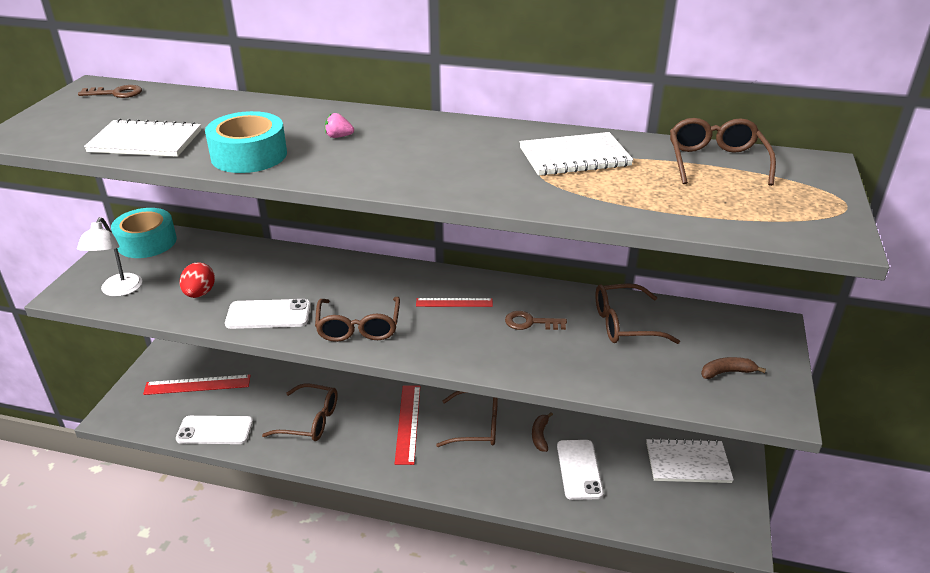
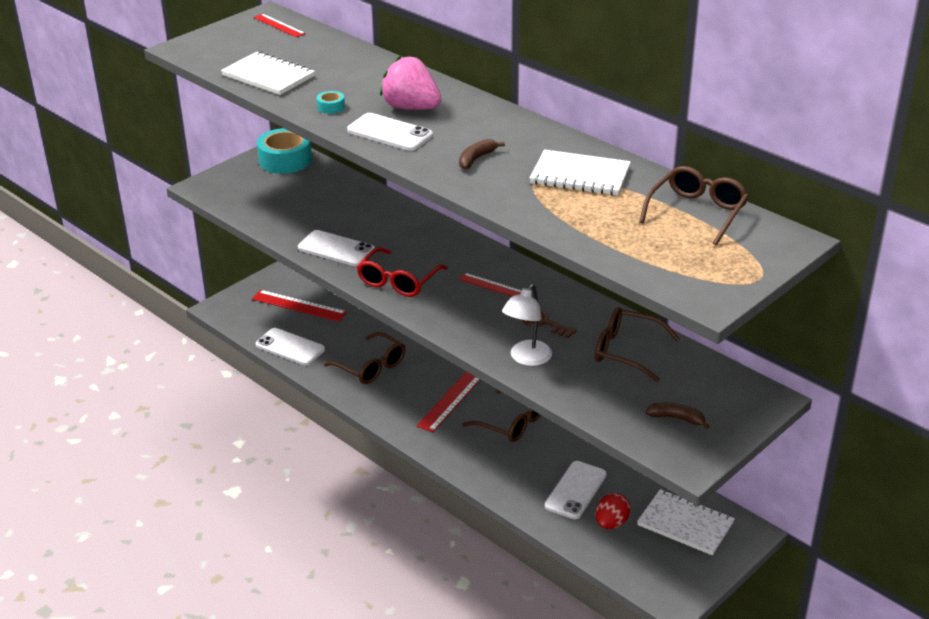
camera: 30 degrees right, 0 degrees up
(115, 93) = (279, 25): brown key -> red ruler
(119, 290) = (239, 195): white lamp -> white lamp (526, 358)
(200, 293) = (296, 216): red egg -> red egg (611, 523)
(249, 155) = (331, 107): turquoise tape -> turquoise tape, size x0.43
(338, 136) = (411, 108): pink strawberry -> pink strawberry, size x2.42
(340, 165) = (390, 133): none -> white phone
(358, 327) = (398, 281): brown glasses -> red glasses
(540, 435) = (564, 451): brown banana -> brown banana (476, 159)

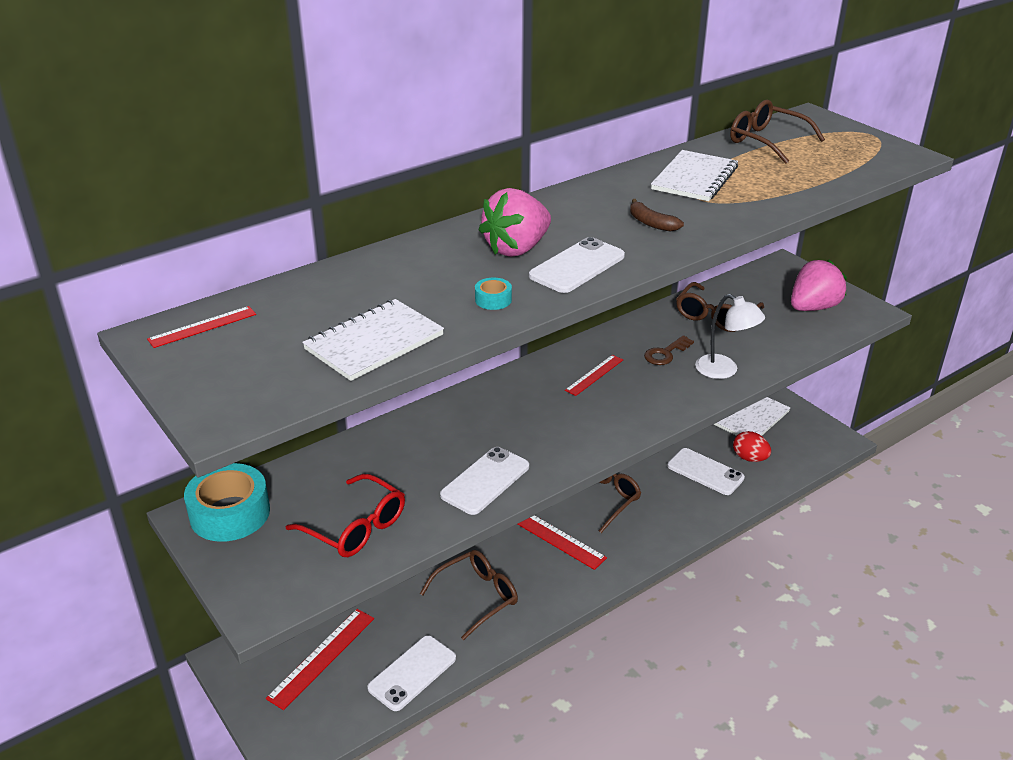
camera: 80 degrees left, 0 degrees up
(398, 281) = (570, 438): red glasses -> red glasses (356, 527)
(677, 418) = (813, 307): brown banana -> pink strawberry

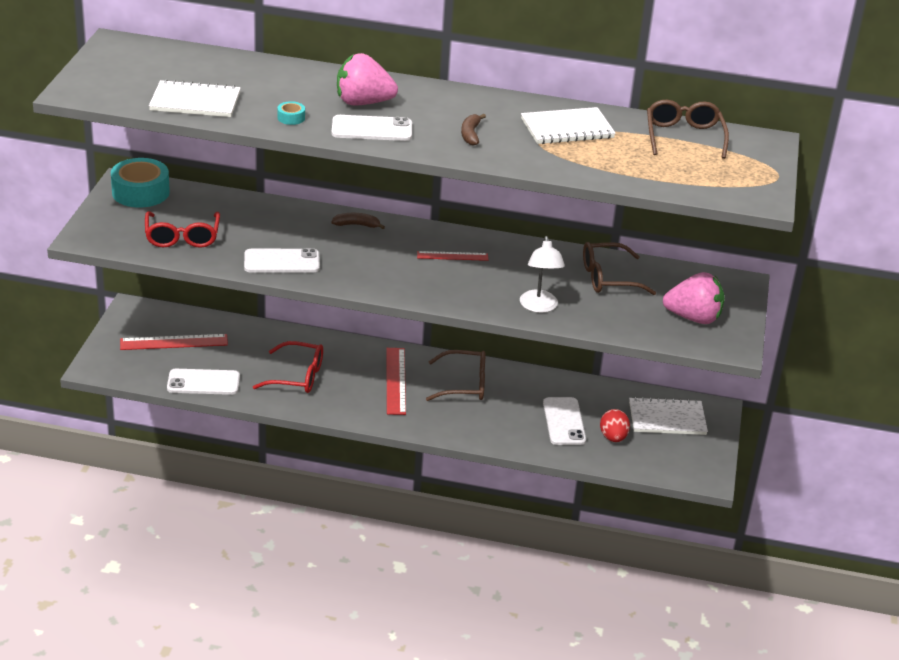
camera: 45 degrees right, 0 degrees up
(202, 327) = (142, 50): red ruler -> none
(477, 597) = (297, 376): brown glasses -> red glasses
(479, 402) = (357, 225): none -> brown banana
(666, 353) = (524, 275): brown key -> none

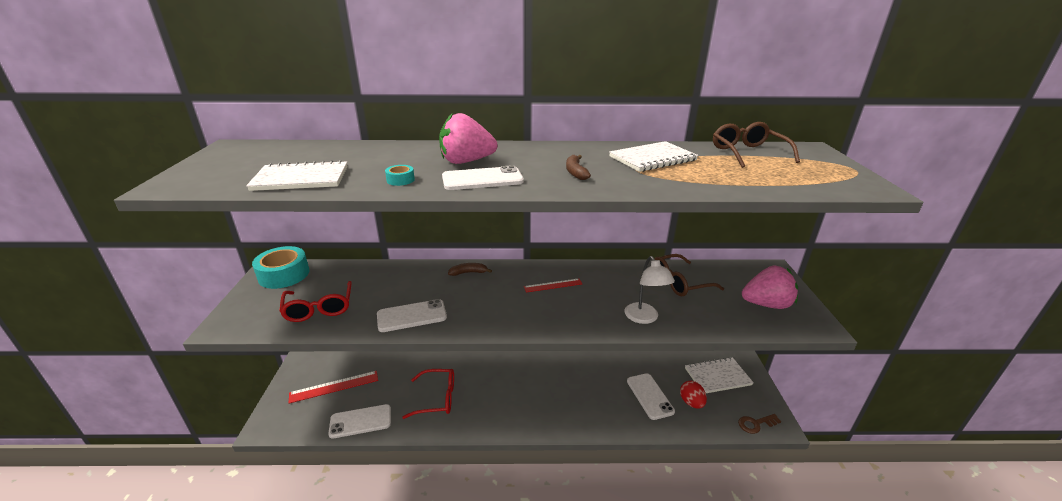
camera: 10 degrees left, 5 degrees down
(396, 381) = (514, 386): red ruler -> none
(464, 384) = (565, 378): brown glasses -> none
(680, 471) = (756, 424): none -> brown key

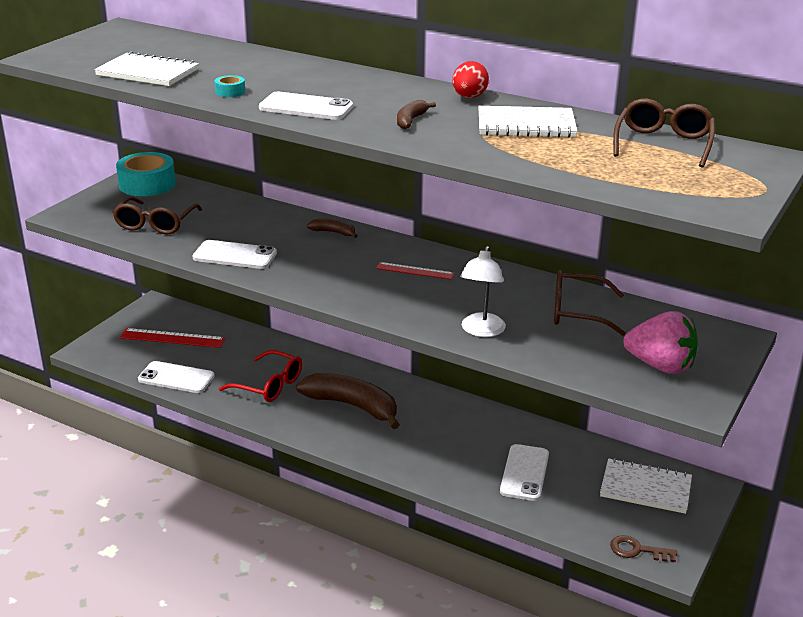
camera: 30 degrees right, 0 degrees up
(319, 308) = (155, 224): red glasses -> brown glasses
(466, 161) = (316, 86): pink strawberry -> none
(507, 391) = (352, 406): none -> brown banana
(691, 402) = (573, 499): red egg -> red egg (469, 97)

